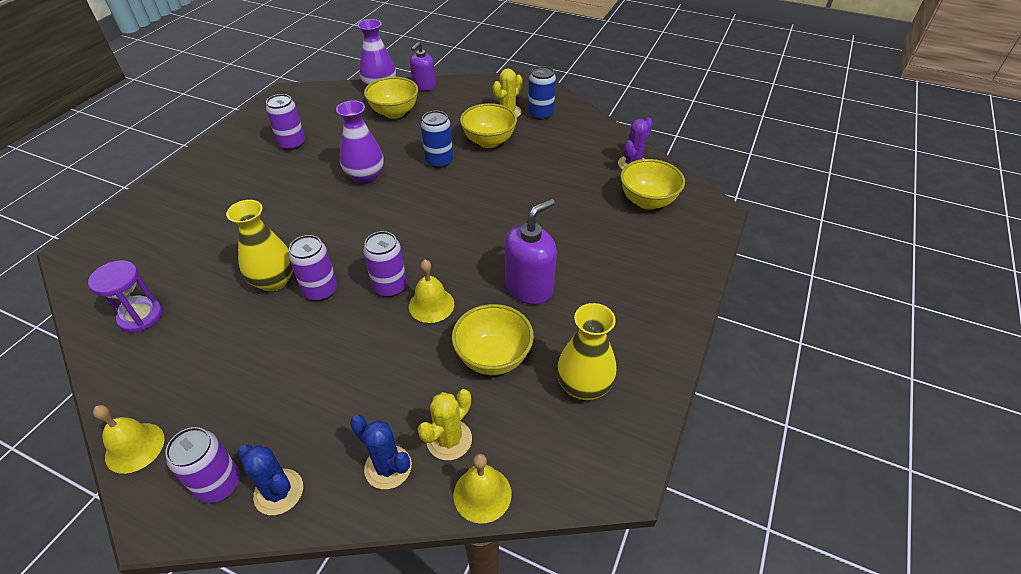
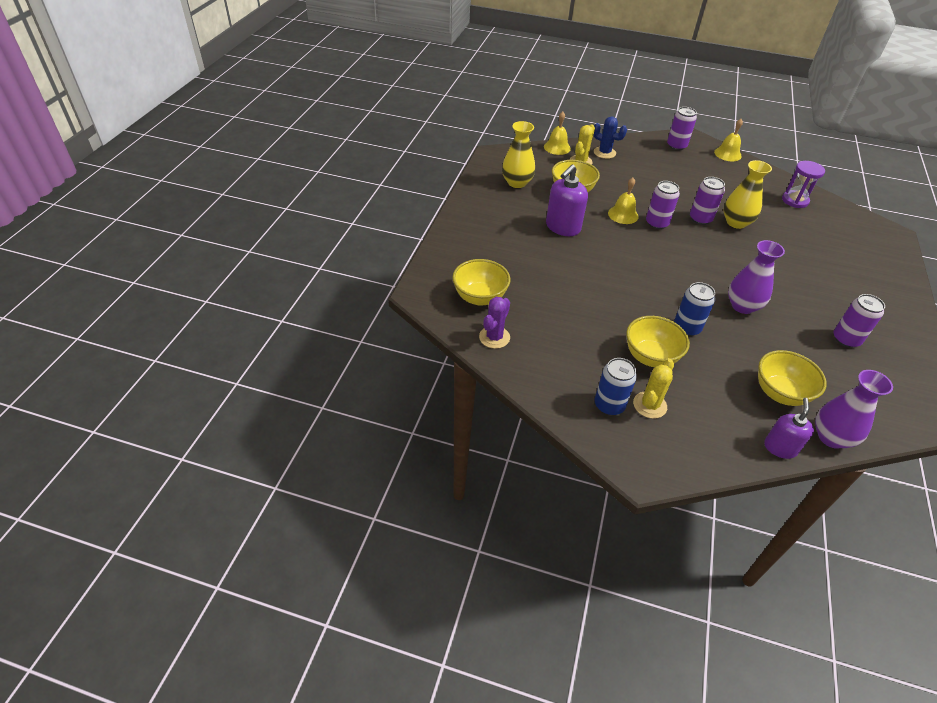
camera: 170 degrees right, 0 degrees up
(279, 492) = (648, 145): blue cactus -> none

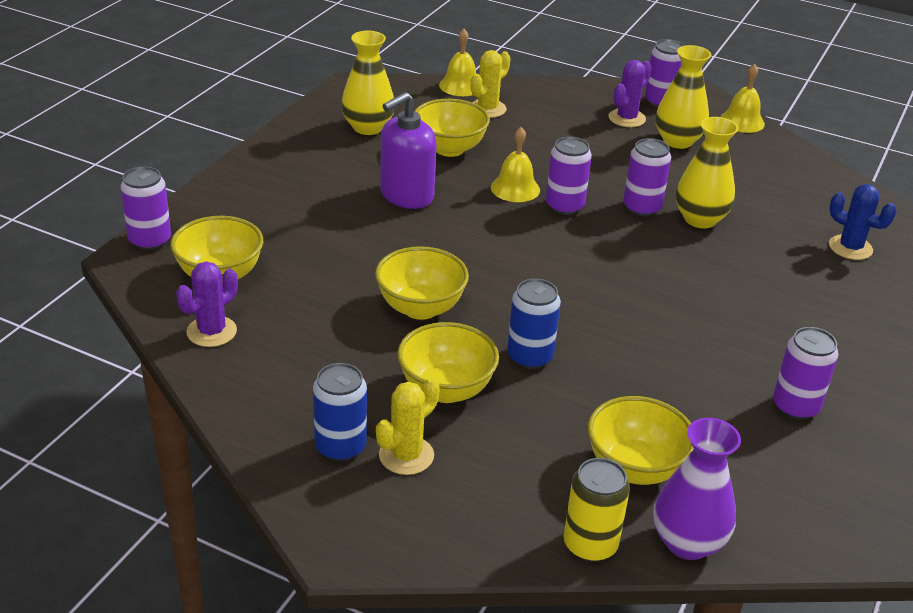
camera: 10 degrees right, 10 degrees down
(425, 278) = (150, 240): none -> purple can
(604, 153) = (534, 100): blue cactus -> blue cactus (850, 248)
(609, 303) = (420, 308): none -> yellow bowl
(663, 159) = (627, 118): none -> purple cactus
(698, 171) = (677, 141): none -> yellow vase
(742, 306) = (642, 338): purple vase -> none
(780, 447) = (590, 545): purple soap dispenser -> yellow can
(795, 200) = (821, 198): purple hourglass -> none

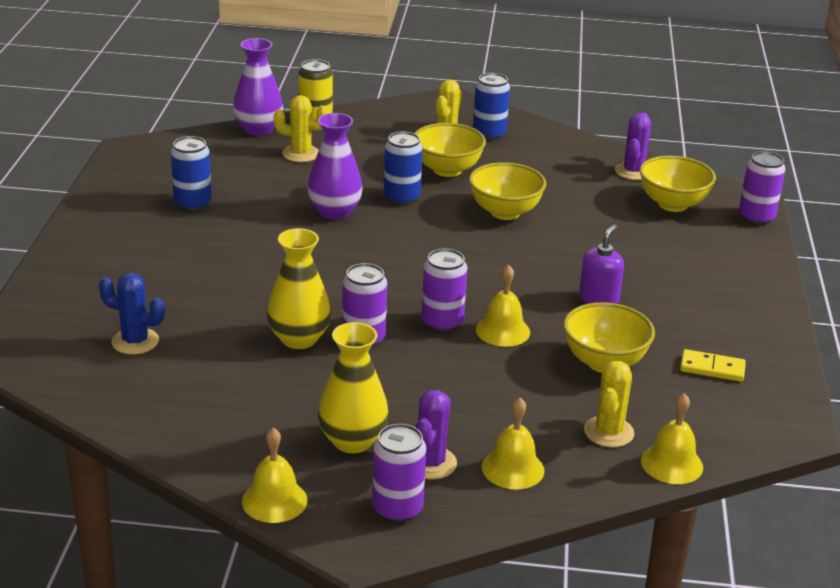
camera: 160 degrees right, 5 degrees down
(368, 127) = (712, 368): yellow vase -> yellow domino
(406, 195) = (598, 299): purple soap dispenser -> purple soap dispenser, size x0.65
(571, 104) = (513, 468): none -> yellow bell
(621, 353) = (334, 212): none -> purple vase
(635, 468) = (301, 154): yellow bowl -> yellow cactus
(795, 406) = (192, 203): purple can -> blue can

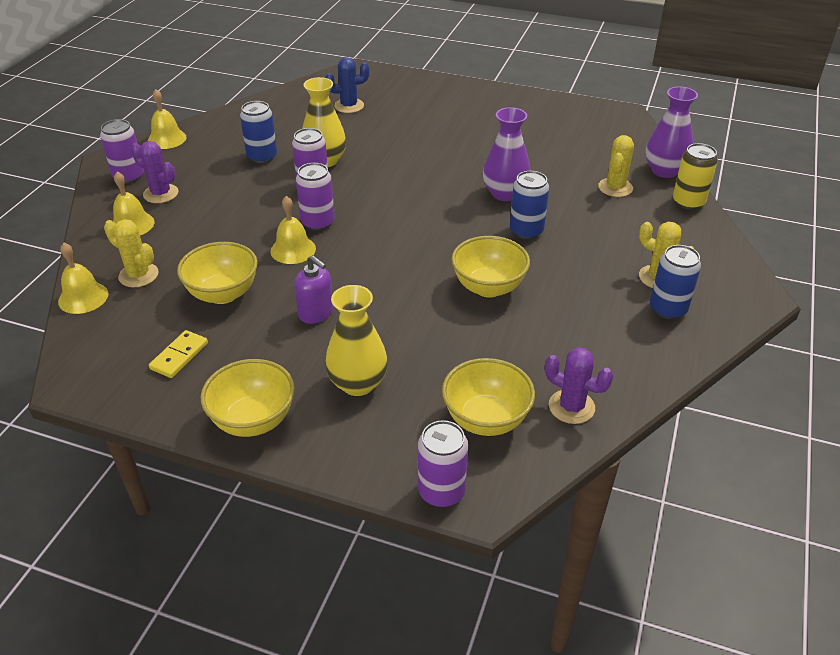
camera: 105 degrees right, 10 degrees up
(135, 341) = (349, 106): blue cactus -> blue cactus turned 45 degrees clockwise
(192, 203) = (528, 133): blue can -> blue can (262, 157)
(352, 441) = (202, 169): yellow vase -> yellow vase (358, 383)
(447, 170) = (581, 266): yellow bowl -> yellow bowl (253, 420)

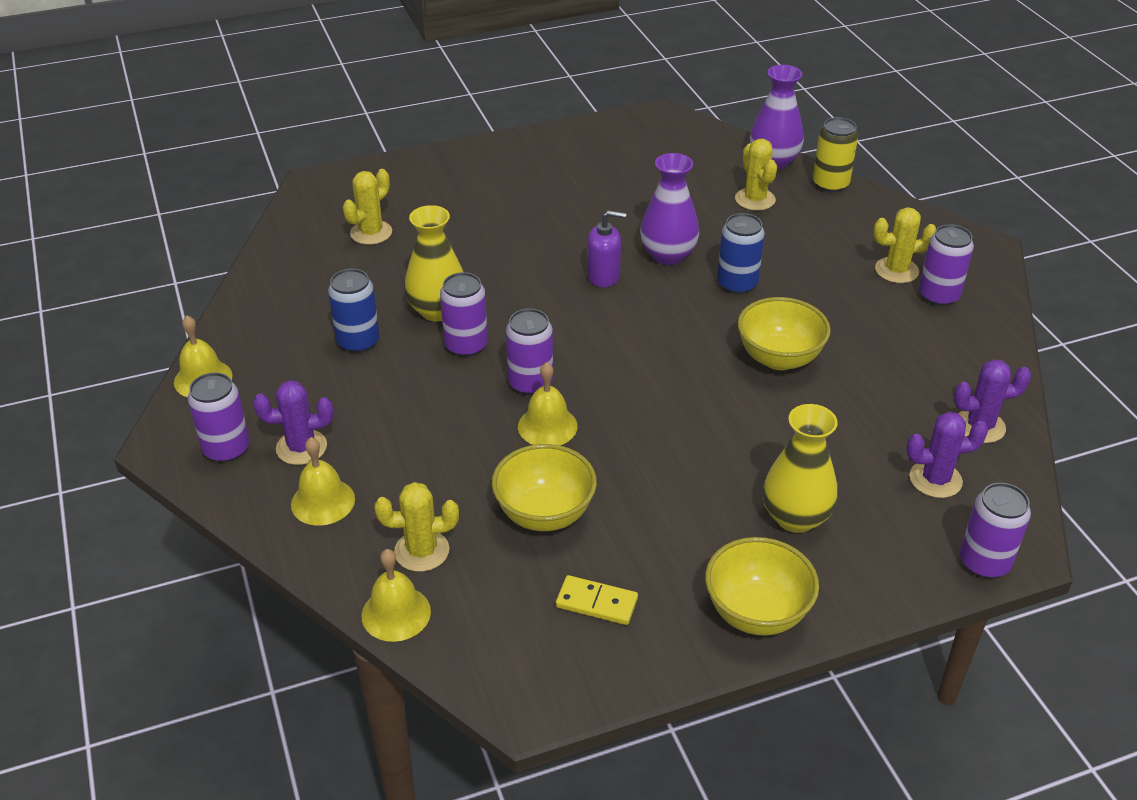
camera: 40 degrees left, 0 degrees up
(179, 356) = (596, 603): yellow domino -> yellow domino turned 60 degrees counterclockwise
(316, 313) = (664, 476): purple soap dispenser -> purple soap dispenser (603, 276)
(349, 106) = (371, 233): blue cactus -> yellow cactus
(486, 419) = (935, 479): yellow bowl -> purple cactus
(668, 309) = (938, 296): blue can -> purple can

